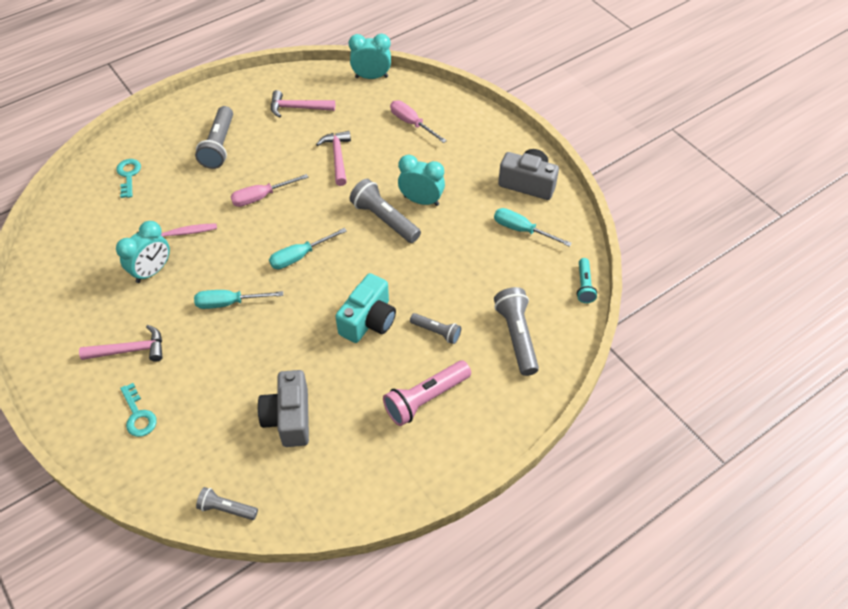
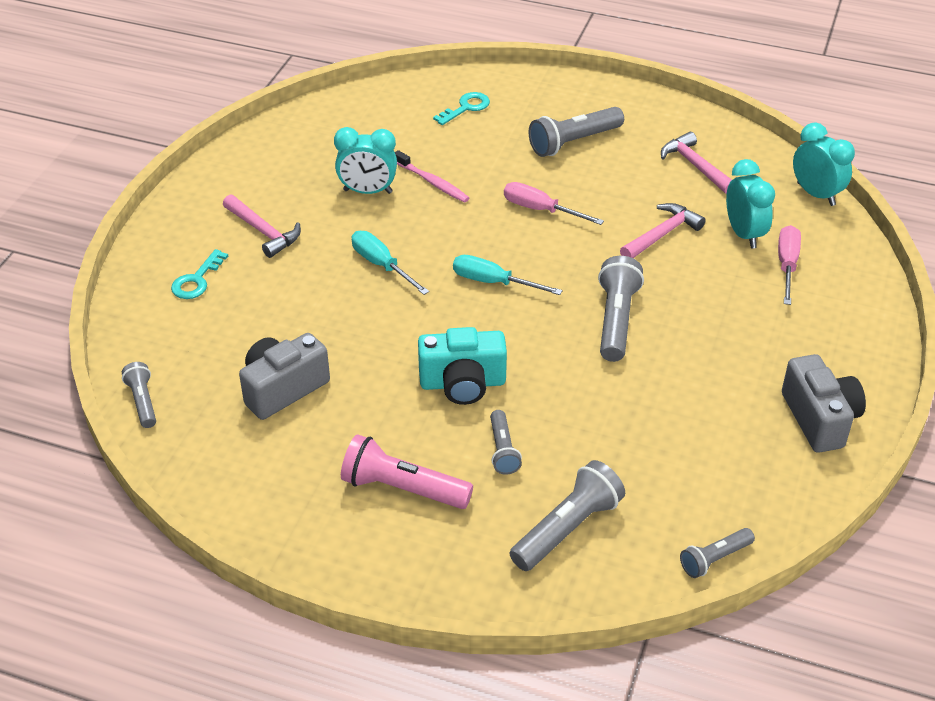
camera: 55 degrees right, 10 degrees down
(421, 200) = (679, 336): turquoise clock -> turquoise clock (744, 234)
(522, 230) = (737, 451): turquoise screwdriver -> none
(584, 286) = (714, 559): turquoise flashlight -> grey flashlight

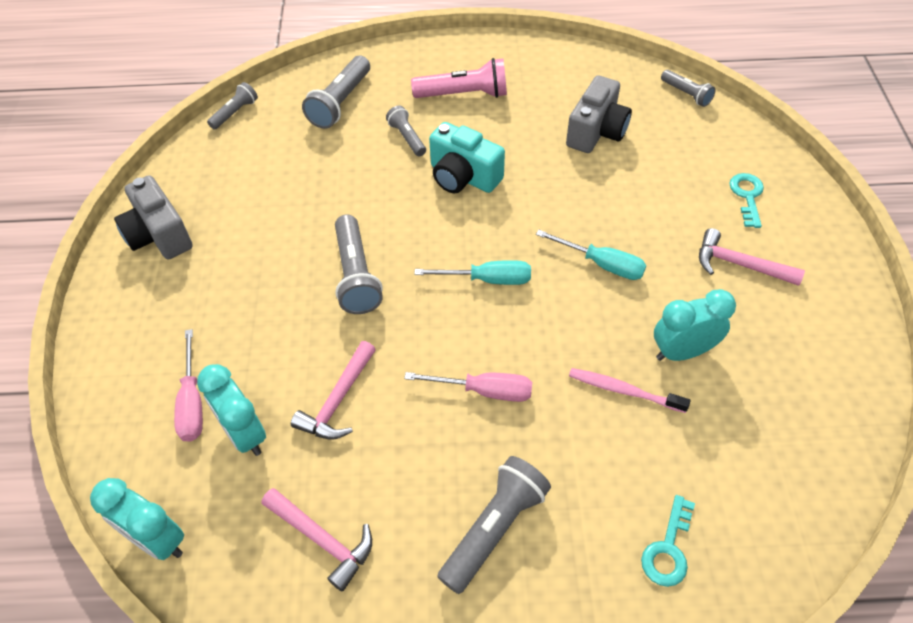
camera: 160 degrees right, 10 degrees up
(462, 383) = (463, 177): turquoise camera -> turquoise camera turned 120 degrees counterclockwise

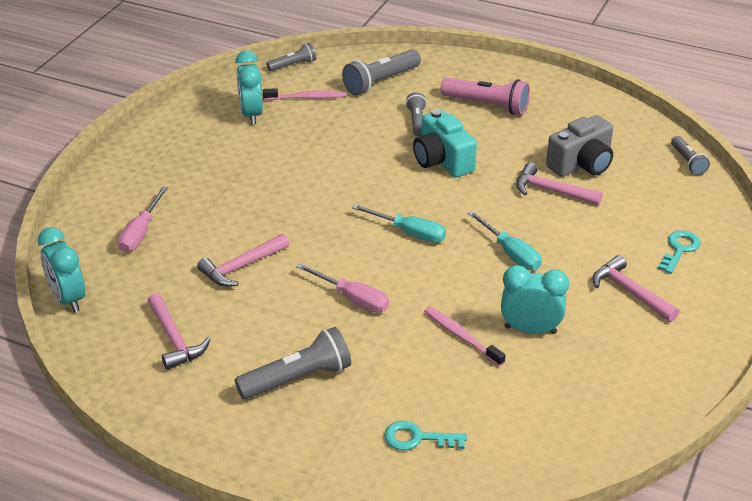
camera: 25 degrees right, 15 degrees down
(159, 235) = (184, 127): grey camera -> none
(244, 434) = (163, 263): turquoise clock -> turquoise clock (251, 114)
(275, 148) = (307, 97): none -> pink toothbrush
(356, 275) = (310, 197): grey flashlight -> none
(589, 173) = (551, 191): none -> pink hammer
(668, 549) = (417, 438): turquoise key -> turquoise key turned 45 degrees clockwise

